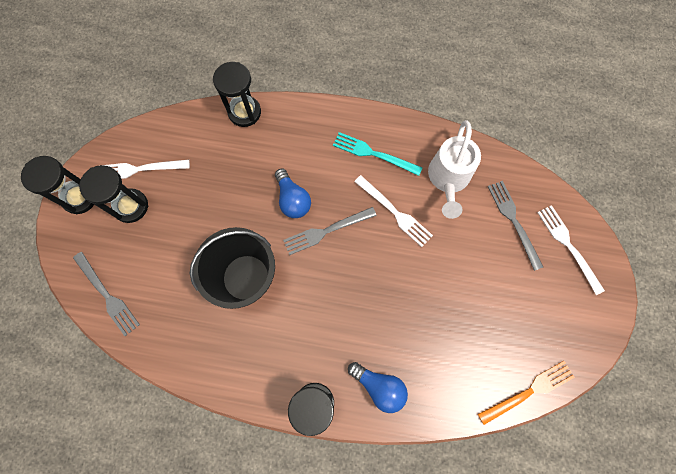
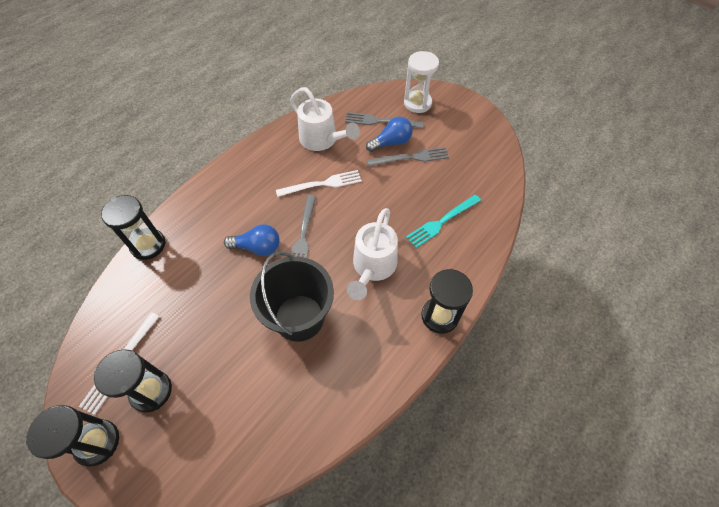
camera: 60 degrees left, 15 degrees down
(107, 295) = (225, 461): grey fork -> grey fork (411, 158)
(330, 313) = (372, 267): none -> white watering can
(373, 154) = (265, 174): turquoise fork -> turquoise fork (441, 222)
(379, 386) = (451, 262): blue light bulb -> blue light bulb (391, 142)
(529, 391) = (504, 173): orange fork -> none
(568, 246) = (417, 103): white fork -> white hourglass

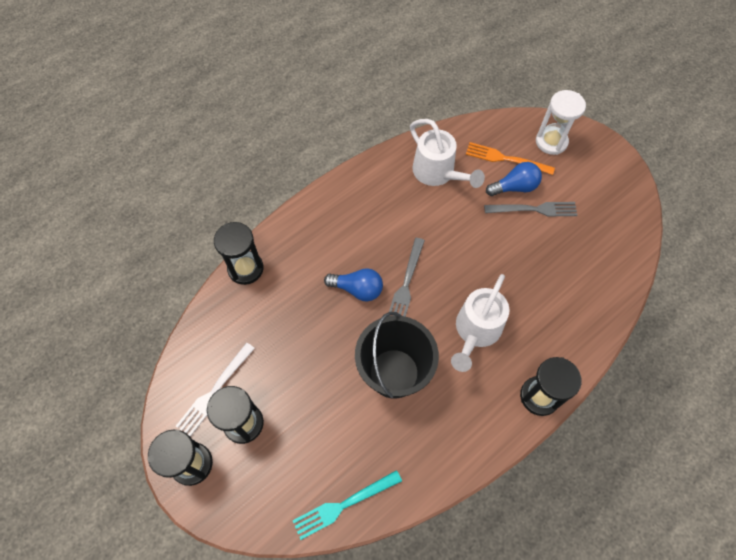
camera: 10 degrees right, 5 degrees up
(322, 184) = (433, 227): white fork -> none
(380, 121) = (505, 159): grey fork -> orange fork
(441, 222) = (557, 291): turquoise fork -> turquoise fork (343, 505)

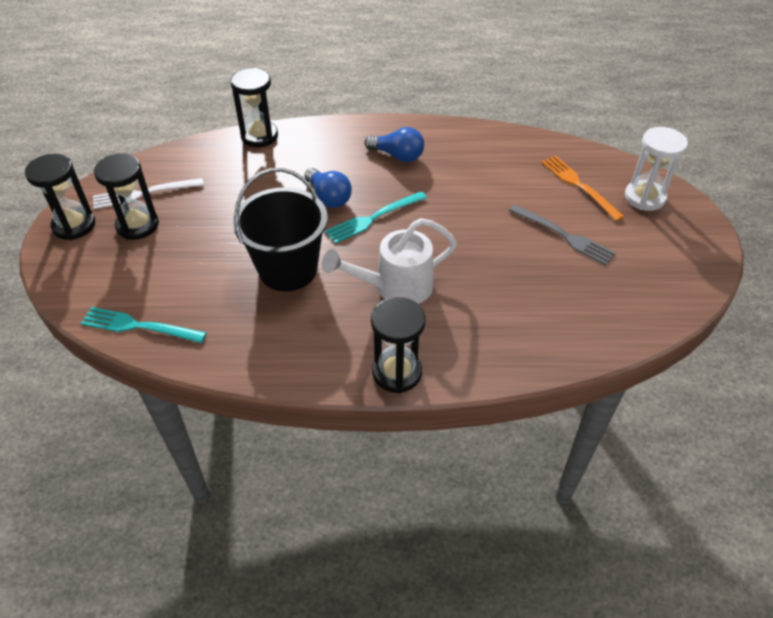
camera: 40 degrees right, 15 degrees down
(406, 284) = (373, 218): grey fork -> turquoise fork
(437, 173) = (497, 162): white watering can -> none
(514, 187) = (563, 210): blue light bulb -> blue light bulb (398, 156)

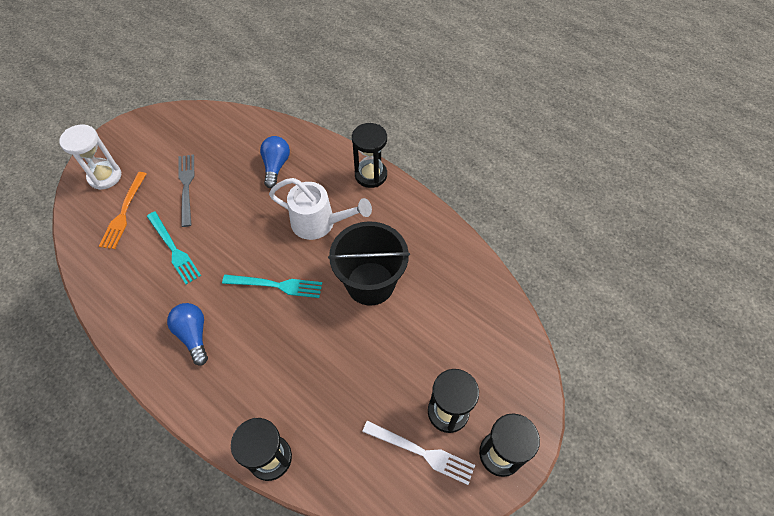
camera: 140 degrees left, 10 degrees up
(139, 326) = (496, 305): turquoise fork -> turquoise fork (174, 249)
(328, 197) = (286, 329): blue light bulb -> blue light bulb (276, 166)

